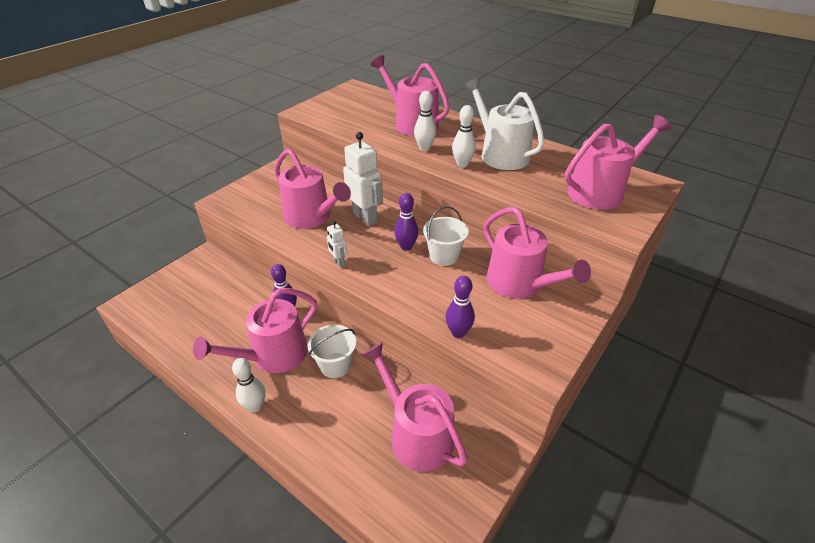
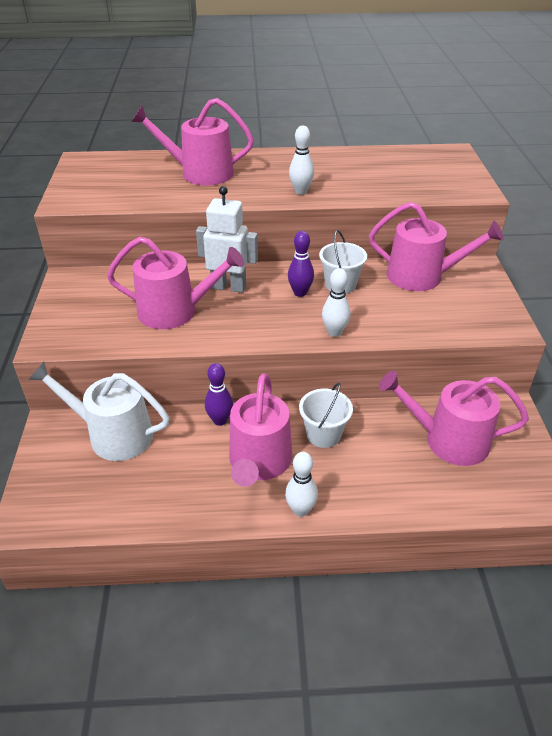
camera: 40 degrees left, 0 degrees up
(338, 262) = (260, 335): white robot -> none
(424, 148) = (247, 191): white bowling pin -> white bowling pin (334, 332)
(458, 332) = (428, 333): purple bowling pin -> none
(500, 154) = (318, 171): white watering can -> white watering can (113, 435)
(601, 191) = (430, 171): pink watering can -> none

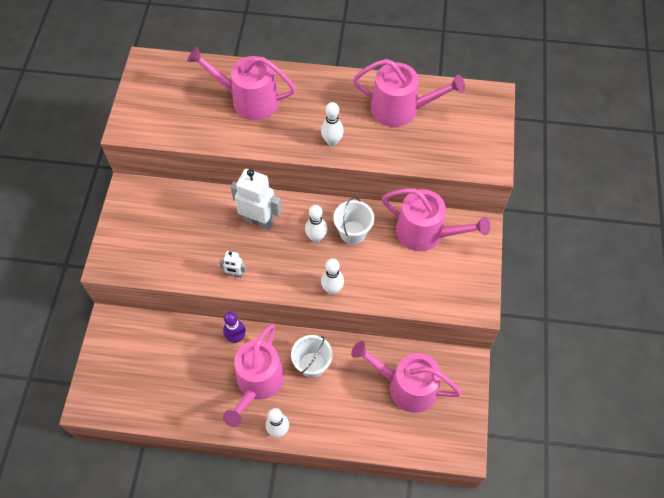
camera: 10 degrees right, 20 degrees up
(113, 435) = (154, 338): white watering can -> none
(175, 311) = (210, 244): pink watering can -> pink watering can (400, 109)
(212, 333) = (235, 274): none -> white robot
(300, 293) = (316, 237): purple bowling pin -> white bowling pin

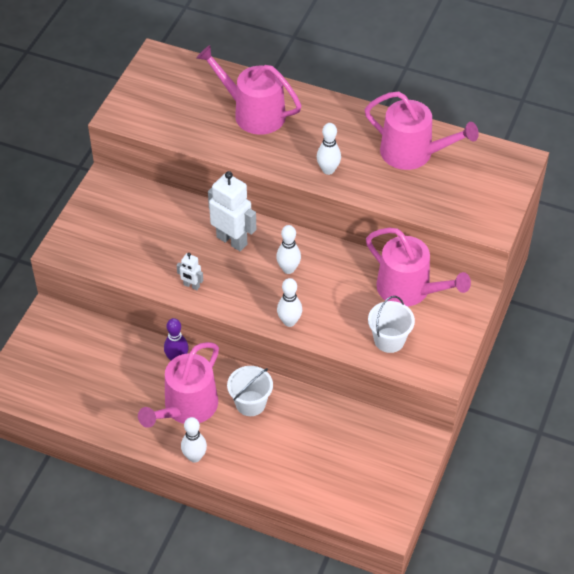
camera: 15 degrees right, 10 degrees down
(353, 232) = (329, 272): white bucket -> white bucket (389, 340)
(406, 386) = (346, 447): pink watering can -> none

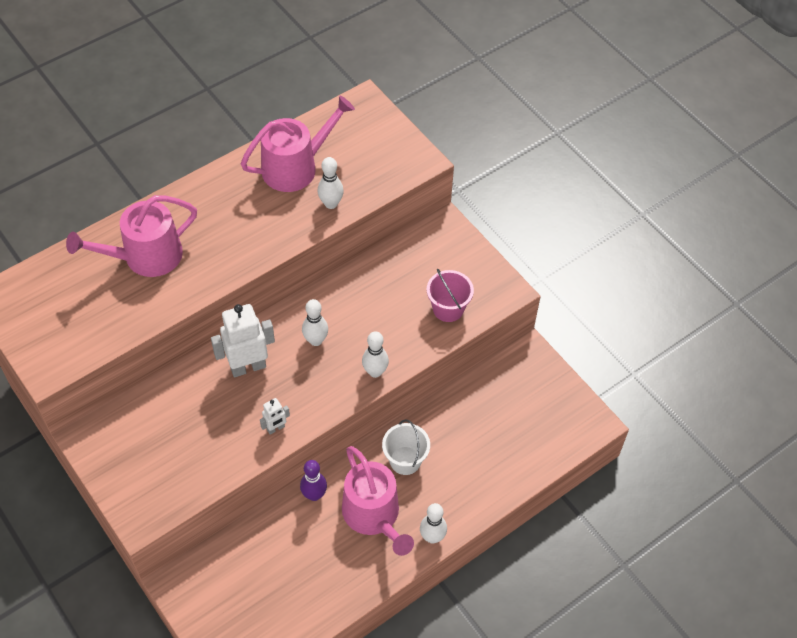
camera: 60 degrees left, 5 degrees up
(328, 170) = (264, 238): white bowling pin -> white bowling pin (331, 204)
(389, 340) = (448, 309): white bucket -> pink bucket
(409, 289) = (405, 264): pink watering can -> none

